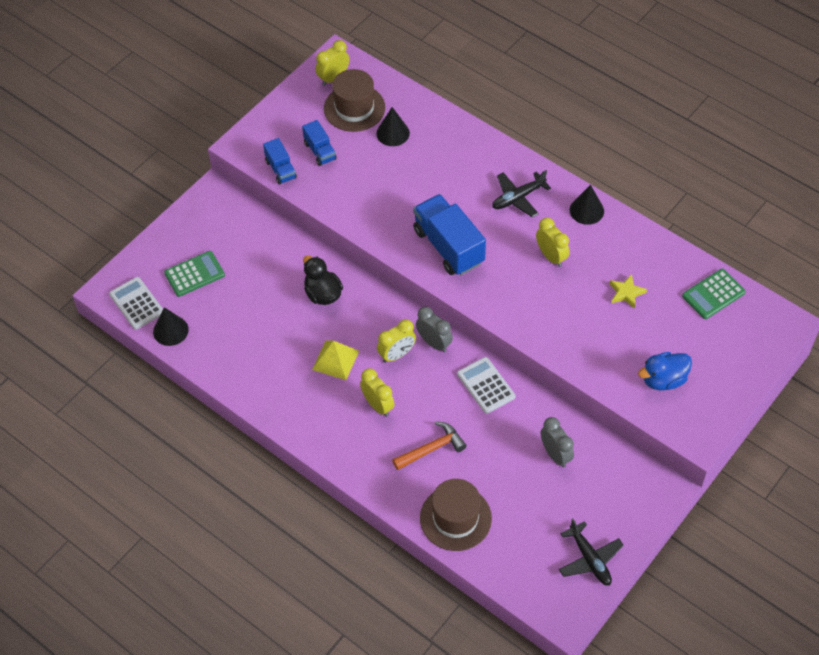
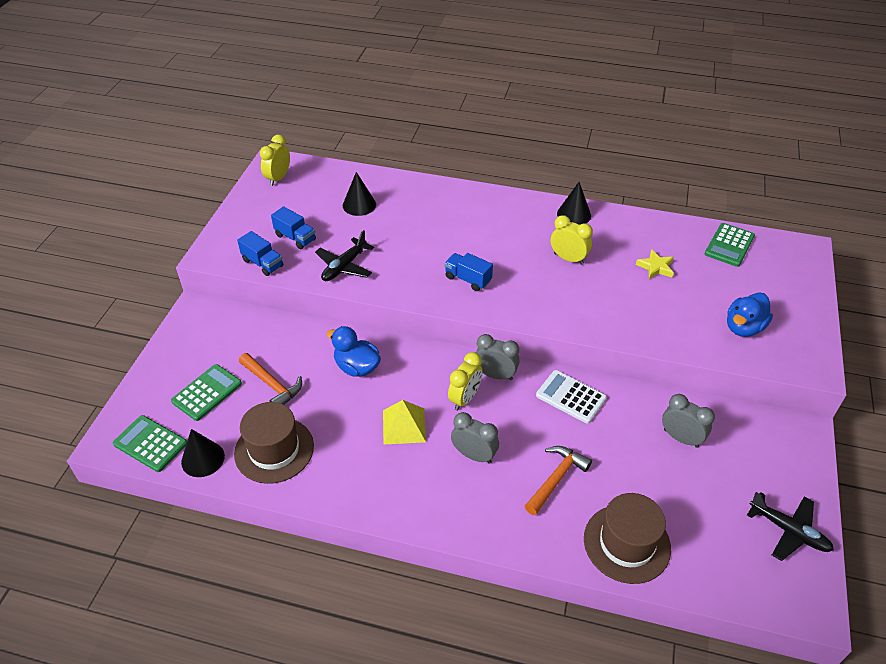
camera: 25 degrees left, 10 degrees down
(136, 303) = (150, 444): white calculator -> green calculator
(248, 286) = (272, 385): none -> orange hammer
(323, 294) = (357, 367): black duck -> blue duck
(354, 108) = (311, 195): brown hat -> brown hat (274, 450)
(378, 405) = (474, 455): yellow clock -> grey clock
(448, 246) = (468, 279): blue truck -> blue truck, size x0.53
(518, 198) = (506, 222): black plane -> black plane (344, 266)

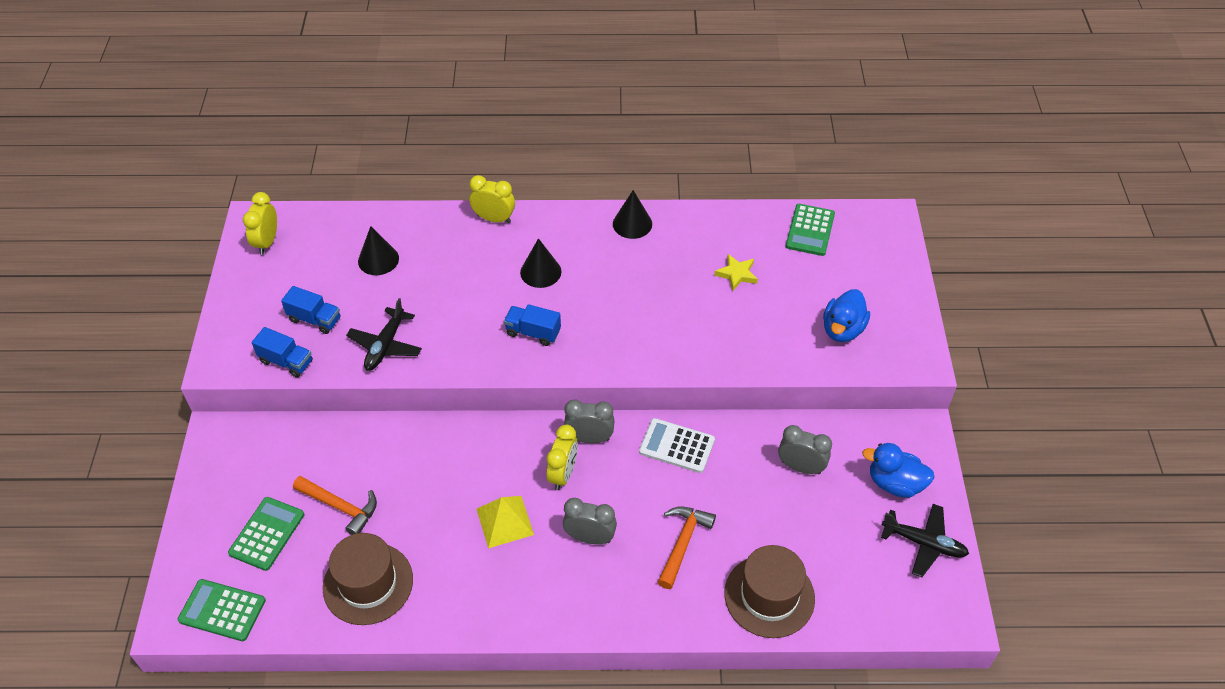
camera: 15 degrees left, 5 degrees up
(203, 459) = (290, 613): black cone -> black cone (540, 272)
(357, 367) = (431, 463): blue duck -> blue duck (895, 483)
(568, 259) = (639, 283): yellow clock -> yellow clock (494, 219)

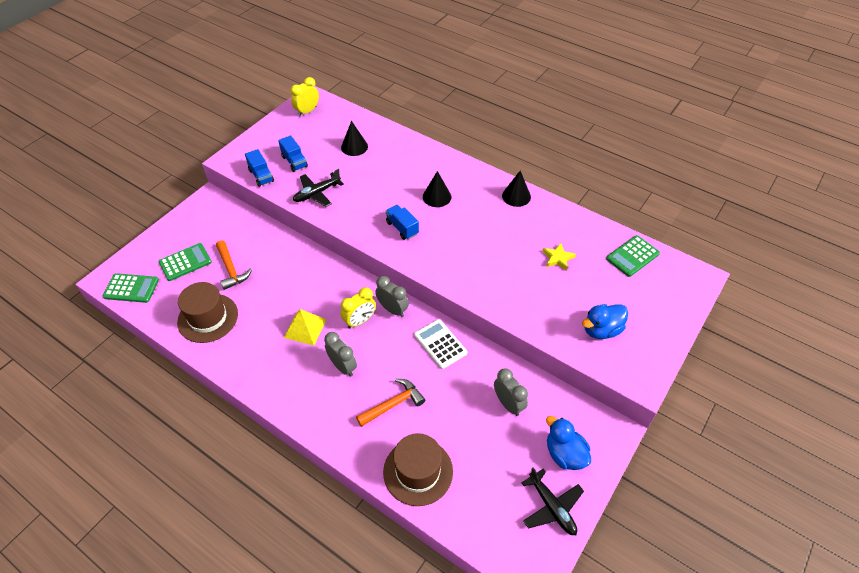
camera: 35 degrees right, 0 degrees up
(222, 610) = (131, 288): green calculator -> green calculator turned 135 degrees clockwise
(494, 219) = (436, 155): yellow clock -> none

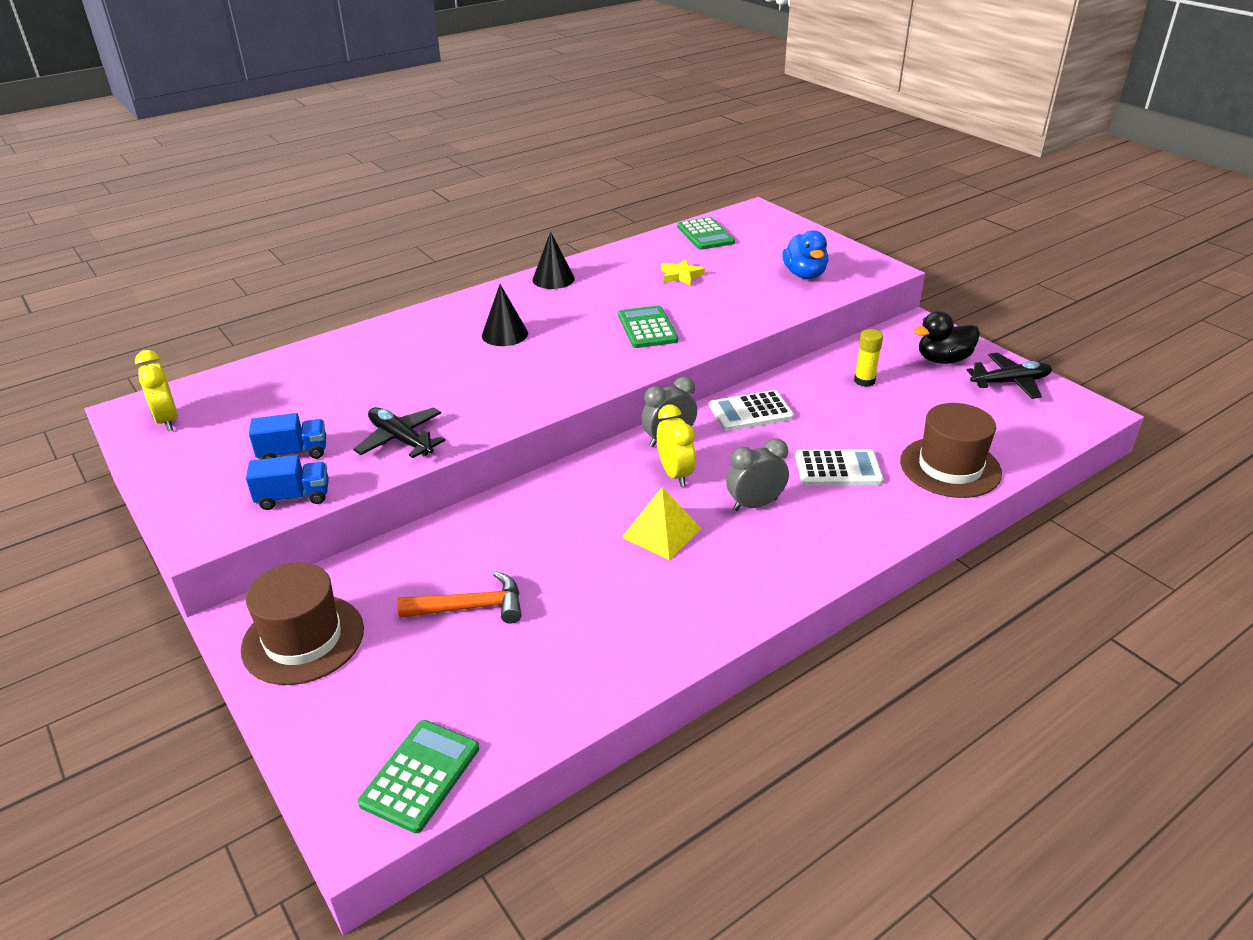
camera: 70 degrees left, 15 degrees down
(185, 262) = (404, 674): green calculator -> green calculator (647, 328)
(208, 318) = (575, 653): brown hat -> brown hat (303, 639)
(317, 193) = (401, 440): black plane -> black plane turned 150 degrees clockwise
(354, 147) = (321, 386): black cone -> none
(393, 404) = (838, 469): orange hammer -> white calculator
(402, 228) = (546, 373): blue truck -> none
(508, 404) = (864, 381): grey clock -> yellow glue stick
(564, 454) = (943, 360): blue duck -> black duck

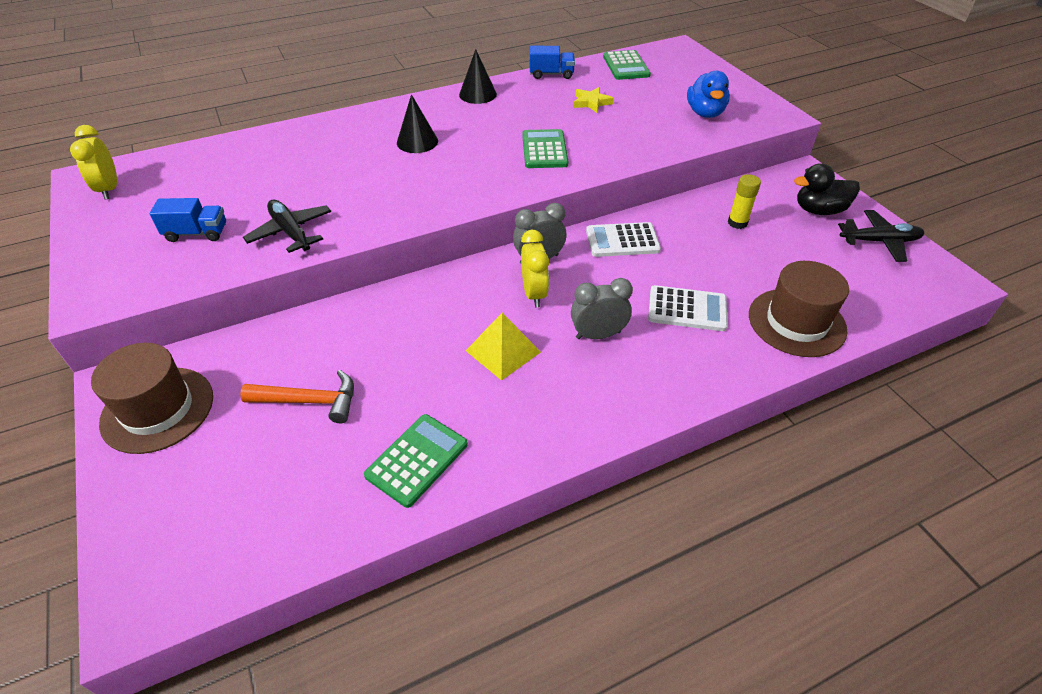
camera: 10 degrees right, 10 degrees up
(294, 497) = (179, 276): blue truck -> blue truck (551, 74)
(420, 775) = (204, 568): green calculator -> green calculator (417, 460)

